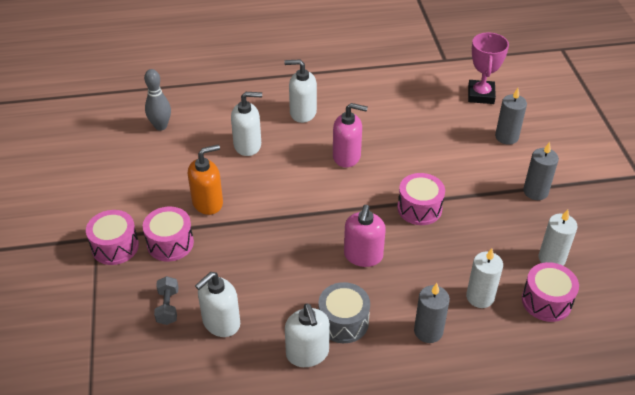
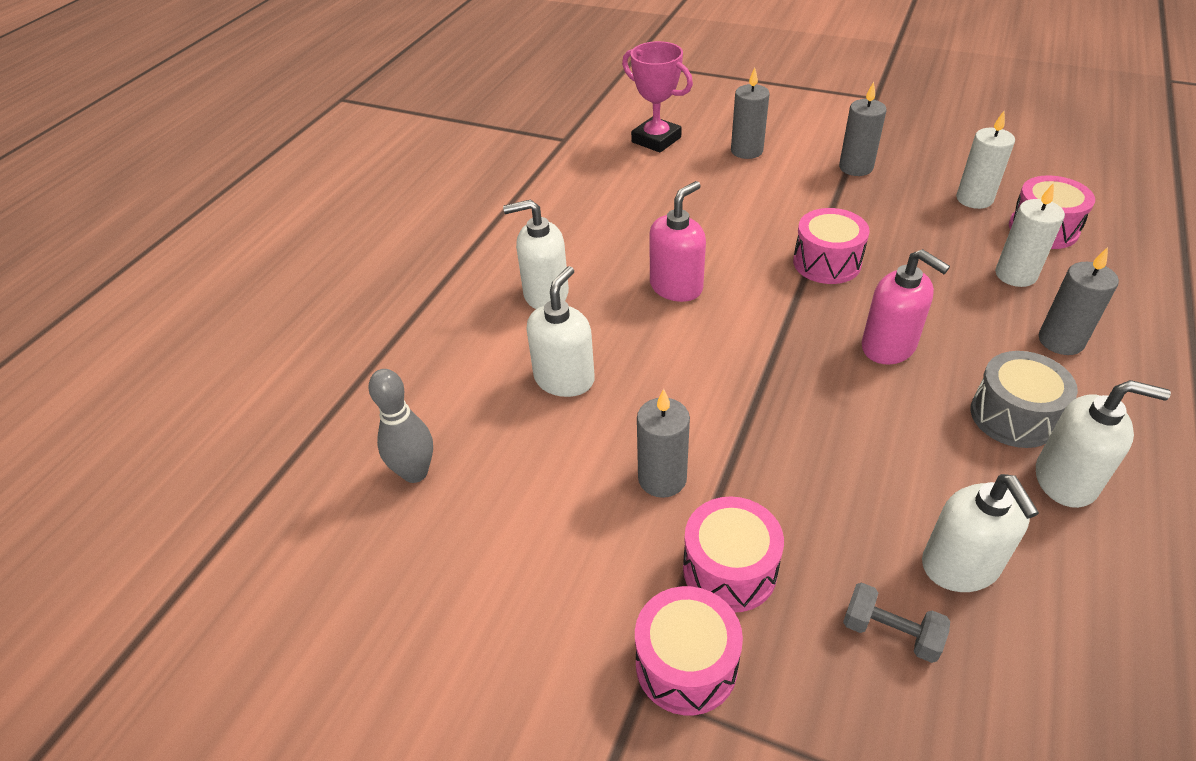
camera: 55 degrees left, 0 degrees up
(208, 202) = (662, 478): orange soap dispenser -> grey candle
(302, 113) = (545, 294): white soap dispenser -> white soap dispenser turned 45 degrees clockwise

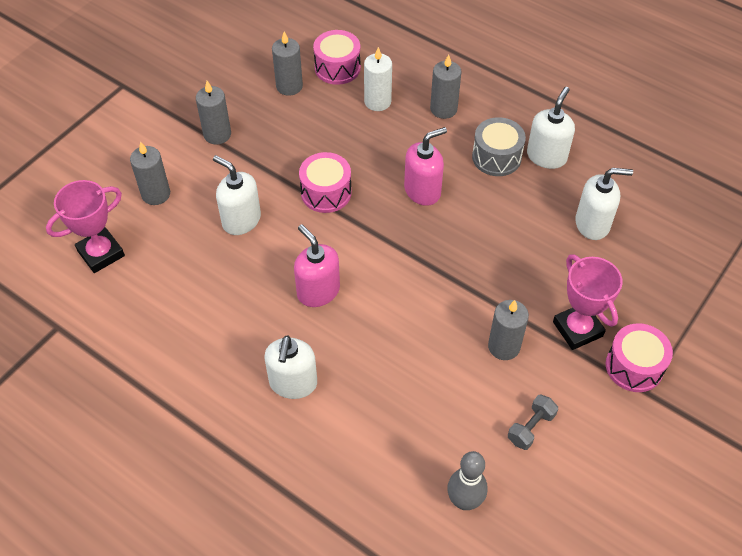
camera: 80 degrees left, 10 degrees up
(564, 379) = (396, 387): white soap dispenser -> white soap dispenser (241, 220)
(729, 569) = (577, 329): pink drum -> pink trophy
(890, 632) = (627, 269): grey dumbbell -> grey dumbbell (531, 428)
(974, 199) = (289, 86): white candle -> grey candle

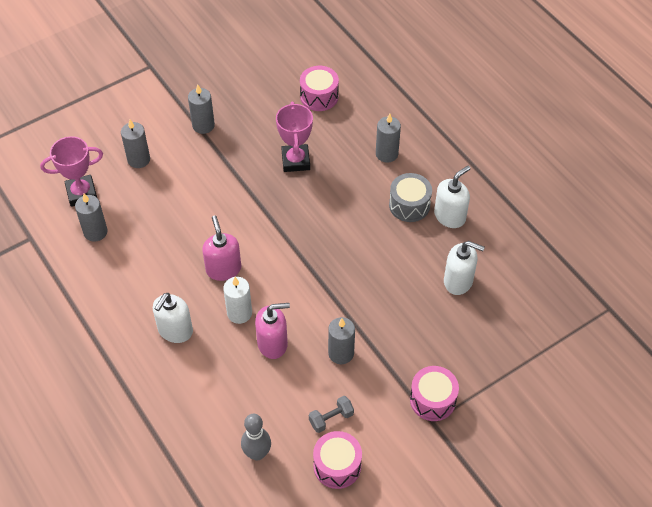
camera: 20 degrees right, 0 degrees up
(241, 220) = (191, 198): white soap dispenser -> none
(289, 86) = (275, 101): grey candle -> grey candle (95, 232)
(326, 192) = (264, 195): pink drum -> pink drum (337, 466)
(377, 102) = (337, 133): white candle -> white candle (239, 313)
(422, 191) = (338, 215): pink soap dispenser -> pink soap dispenser (272, 343)
(577, 329) = (404, 358): pink trophy -> pink trophy (295, 161)

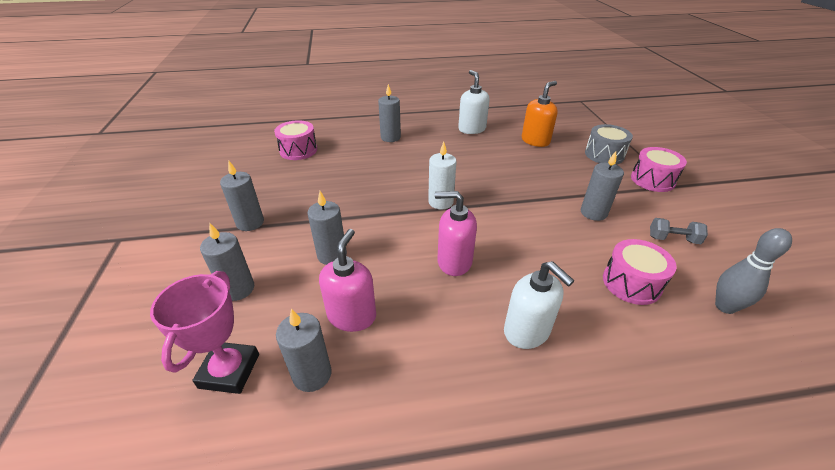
camera: 65 degrees left, 15 degrees down
(194, 192) = (332, 255): none -> grey candle
(239, 313) = (521, 266): white candle -> white candle (440, 202)
(272, 343) = (570, 253): pink soap dispenser -> pink soap dispenser (352, 316)
(295, 161) = (355, 179): pink trophy -> none
(331, 418) = (673, 239): grey dumbbell -> grey dumbbell turned 75 degrees counterclockwise
(337, 466) = (733, 251): pink drum -> pink drum (631, 283)
(409, 205) = (449, 141): grey drum -> grey drum (604, 155)
(458, 281) = (535, 141): white soap dispenser -> orange soap dispenser

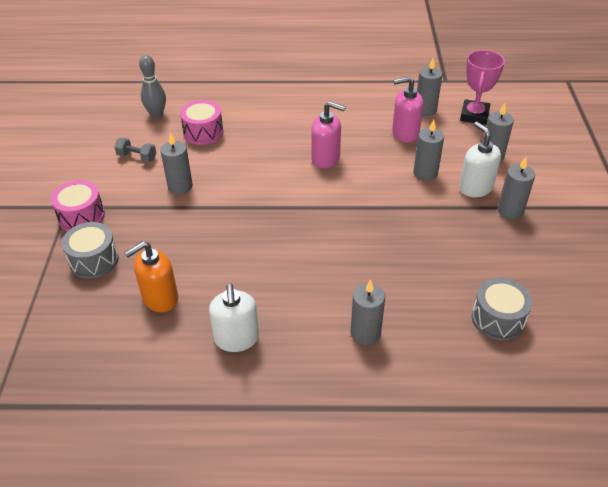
camera: 170 degrees left, 5 degrees up
(298, 150) = (498, 319): pink drum -> grey drum
(352, 316) = (405, 133): pink soap dispenser -> pink soap dispenser turned 60 degrees clockwise
(440, 202) = (321, 214): white candle -> none
(527, 331) = (293, 115): white soap dispenser -> white soap dispenser (475, 188)

